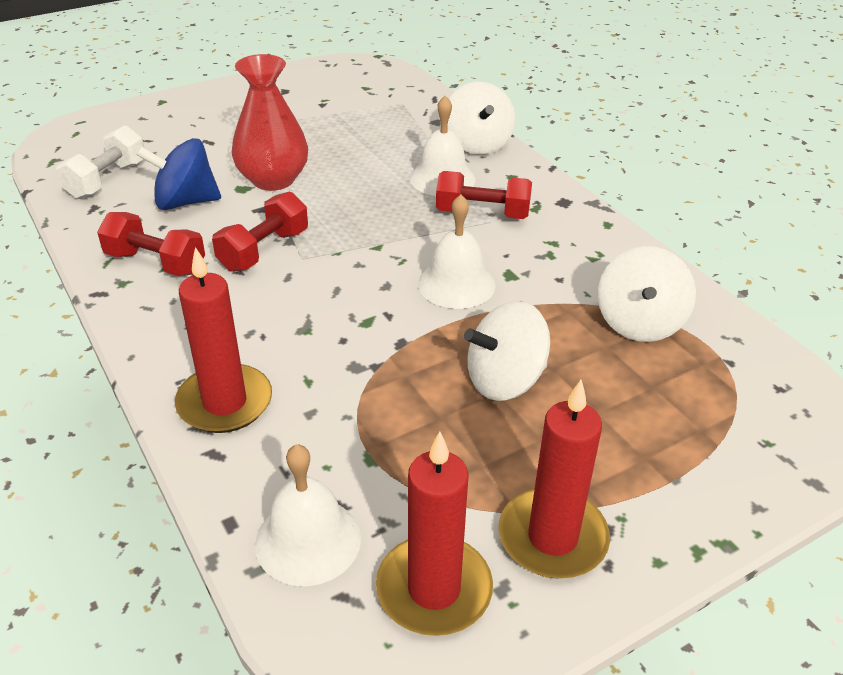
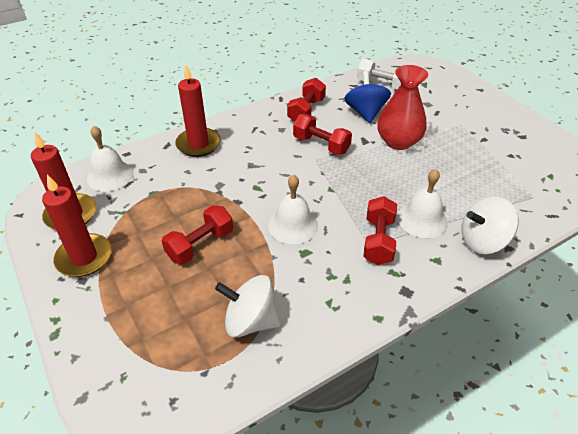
camera: 90 degrees right, 5 degrees up
(505, 380) = (200, 245): white spinning top -> red dumbbell

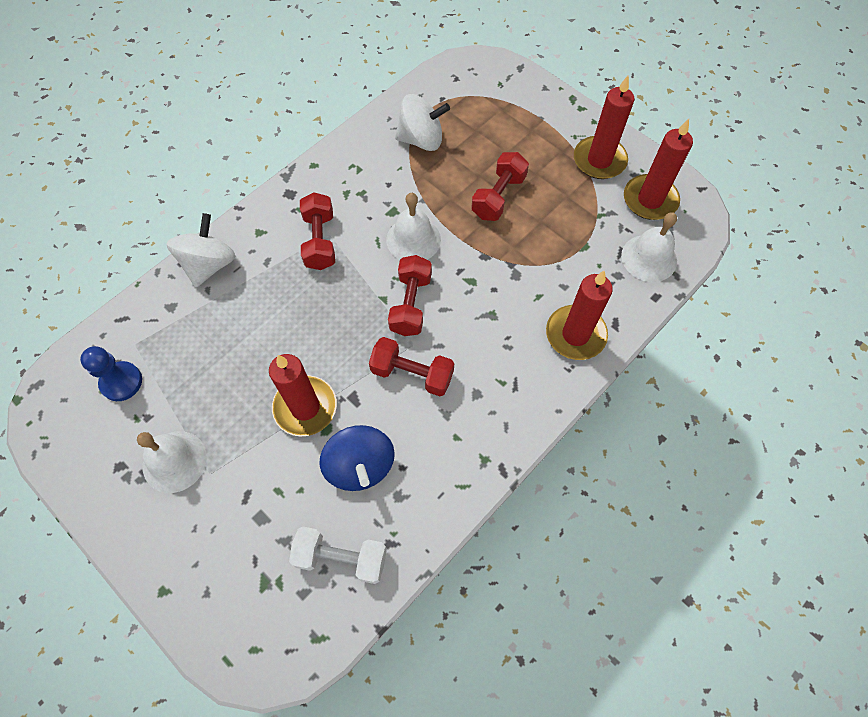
camera: 165 degrees right, 20 degrees up
(306, 111) = (452, 446): red dumbbell -> red dumbbell (410, 304)
(398, 141) = (305, 407): red vase -> red candle
(422, 219) = (273, 278): white bell -> white bell (174, 461)
(482, 241) = (209, 265): white spinning top -> white spinning top turned 45 degrees counterclockwise
(537, 176) = (121, 382): none -> blue pawn

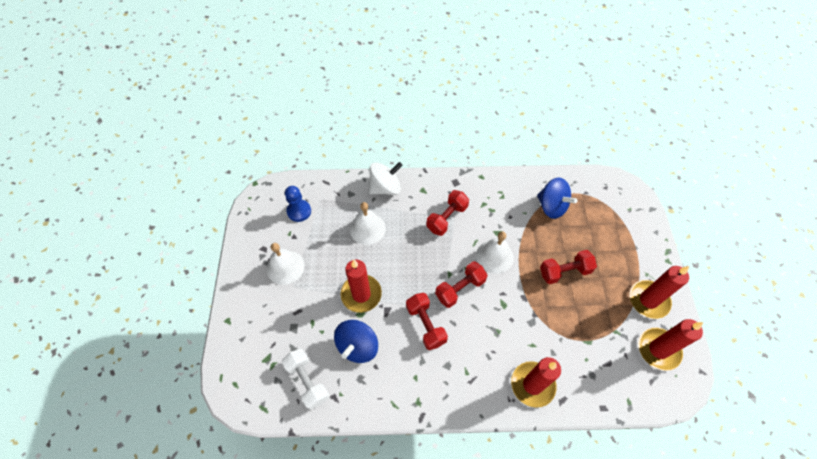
camera: 45 degrees right, 5 degrees down
(421, 139) = (551, 206): white spinning top -> blue spinning top
(649, 258) = (622, 382): white bell -> white bell (367, 228)

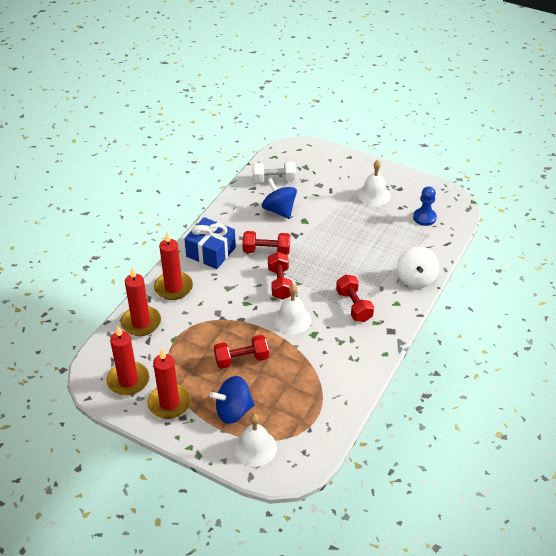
camera: 120 degrees right, 15 degrees down
(361, 294) = (319, 226): red candle -> red candle (141, 323)
(367, 228) = (378, 251): white bell -> white bell (255, 448)
(461, 379) = (211, 252): none -> blue gift
(551, 206) = (313, 390): blue spinning top -> blue spinning top (233, 411)
(564, 271) = (241, 359): red dumbbell -> red dumbbell turned 60 degrees clockwise

